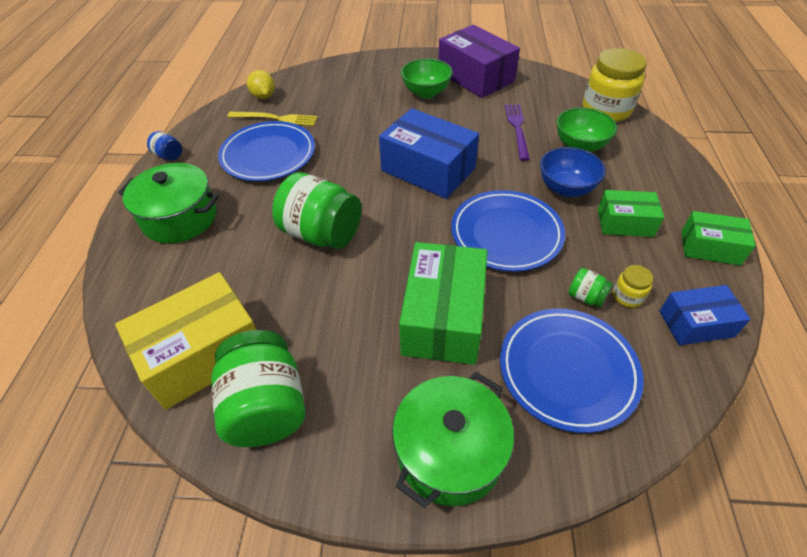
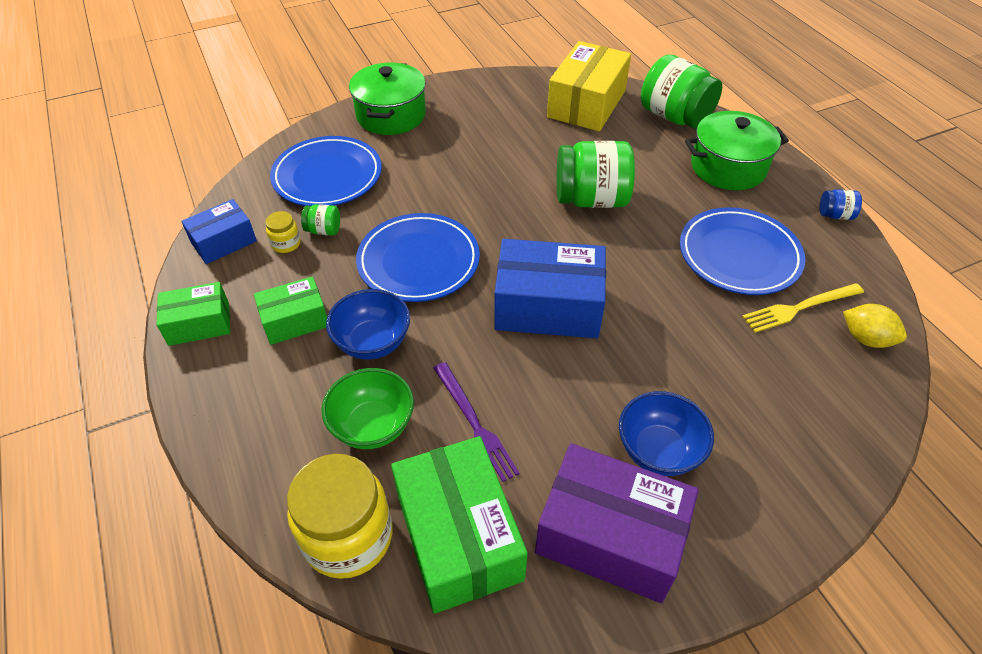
camera: 150 degrees right, 0 degrees up
(266, 407) = (517, 97): green jar -> green jar (674, 117)
(426, 92) = (658, 451): green bowl -> blue bowl
(443, 317) = (437, 176): green box -> green box (459, 537)

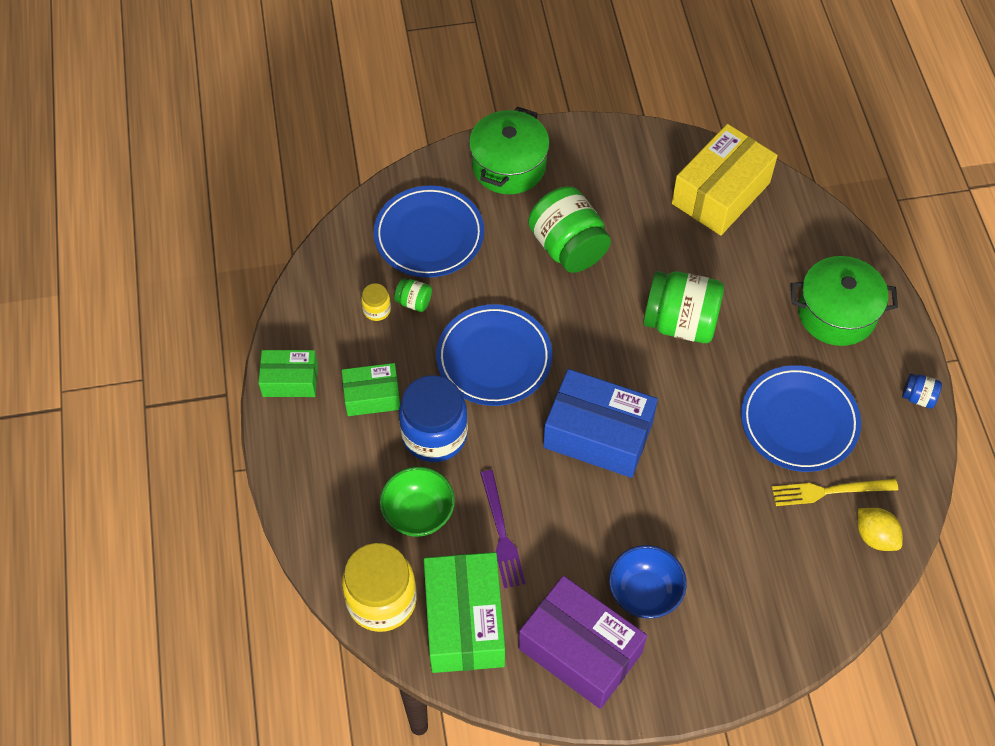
camera: 15 degrees right, 10 degrees up
(223, 242) = (320, 294): blue box -> none
(373, 342) = (434, 435): blue bowl -> blue jar
(674, 117) = (809, 232): green jar -> green jar (568, 247)

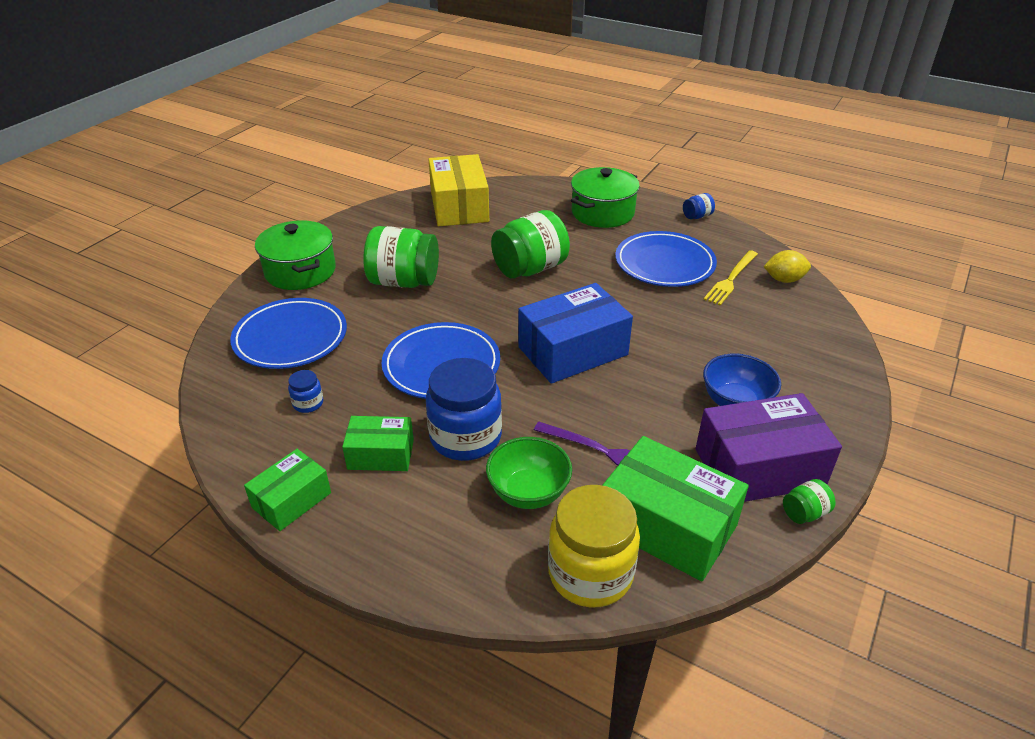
camera: 50 degrees left, 20 degrees down
(372, 396) = (381, 454): green box -> green box turned 60 degrees clockwise
(377, 310) = (308, 403): yellow jar -> blue jar
(414, 302) = (333, 379): green jar -> green jar (804, 513)

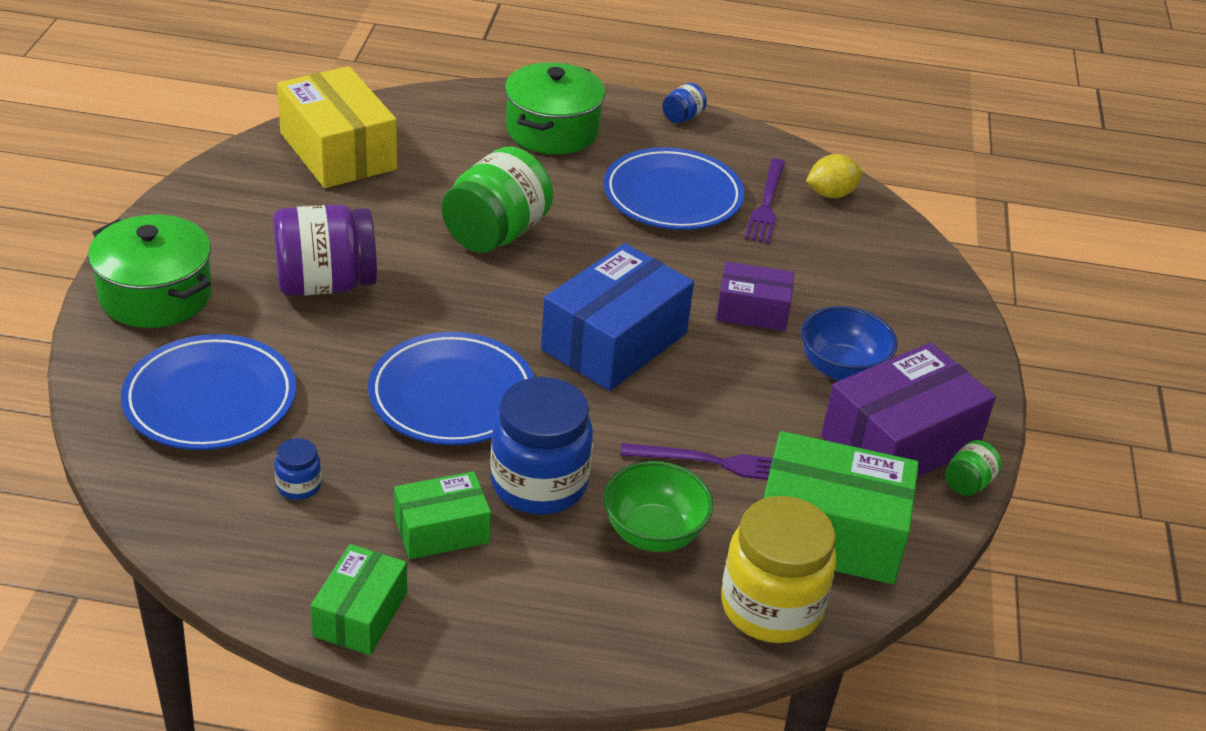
camera: 25 degrees left, 0 degrees up
(404, 281) = (325, 284): green jar -> purple jar
(685, 348) = (752, 311): none -> purple box
(731, 279) = (766, 204): yellow fork -> purple fork

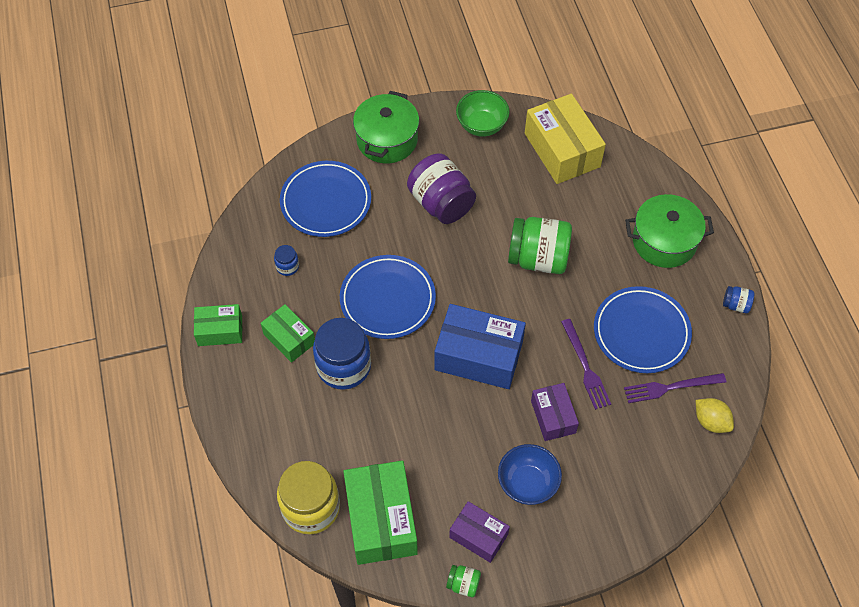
camera: 70 degrees right, 20 degrees up
(338, 151) = (562, 150): yellow box -> yellow box turned 60 degrees counterclockwise
(653, 533) = (336, 433): green bowl -> green bowl (481, 125)
(715, 463) = (405, 443): purple fork -> purple fork (585, 367)
(900, 442) = (478, 536): purple box -> purple box, size x0.58

